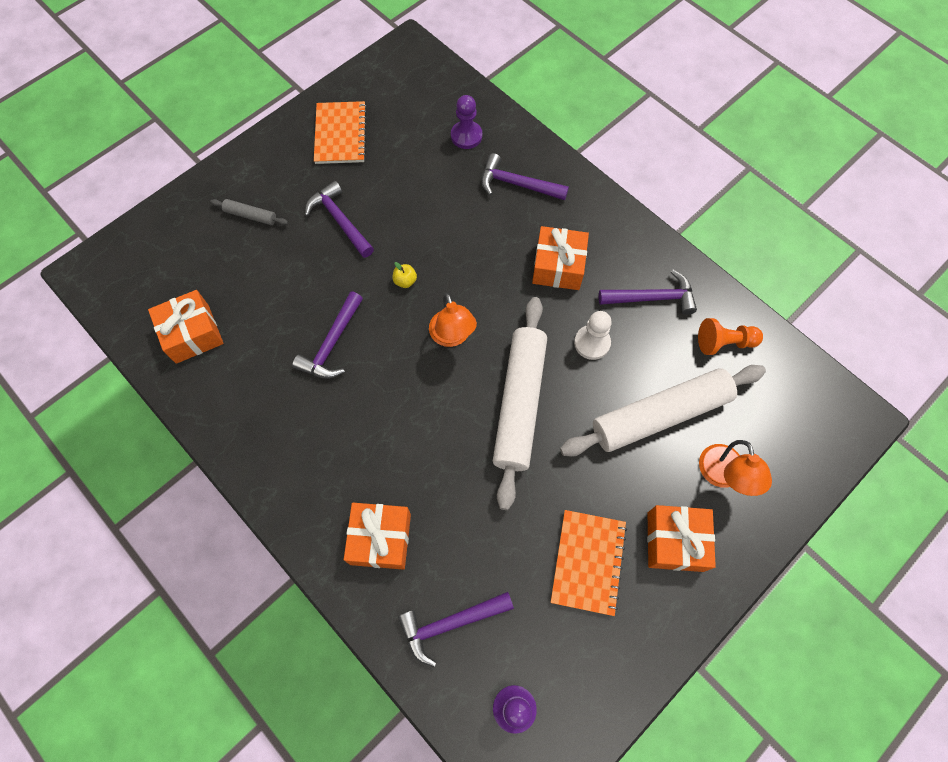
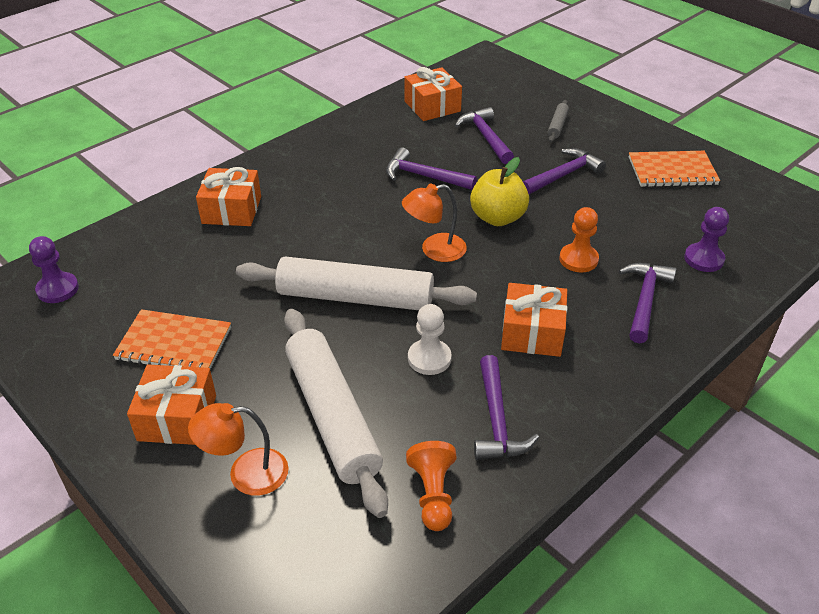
camera: 90 degrees right, 25 degrees down
(405, 281) = (497, 218): yellow apple -> yellow apple, size x2.26
(450, 623) = (145, 251): purple hammer -> purple hammer (485, 137)
(466, 223) = (578, 259): none -> orange pawn

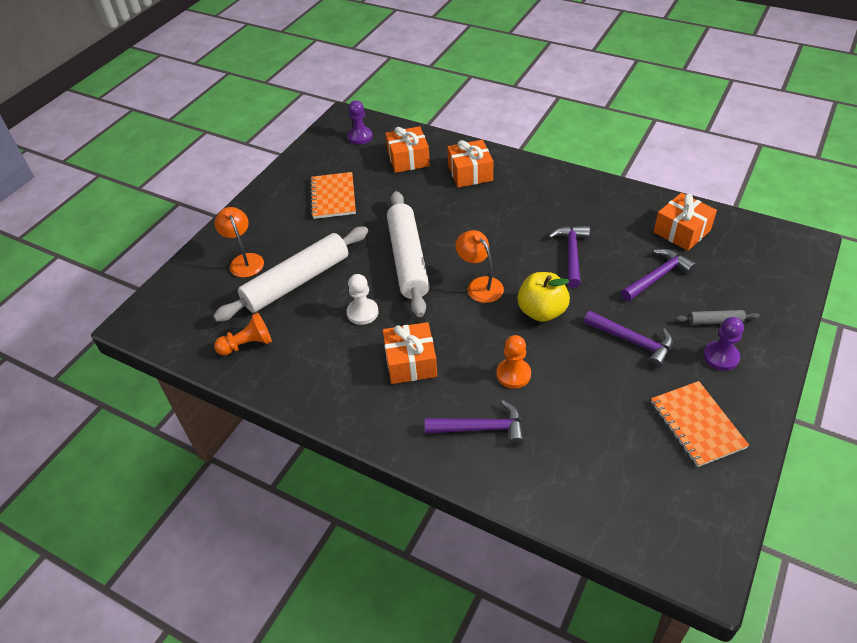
camera: 75 degrees right, 5 degrees up
(177, 418) = (277, 220): orange gift -> orange gift (408, 159)
(497, 420) = (317, 361): purple hammer -> none
(704, 259) = (562, 466): purple pawn -> purple pawn (721, 357)

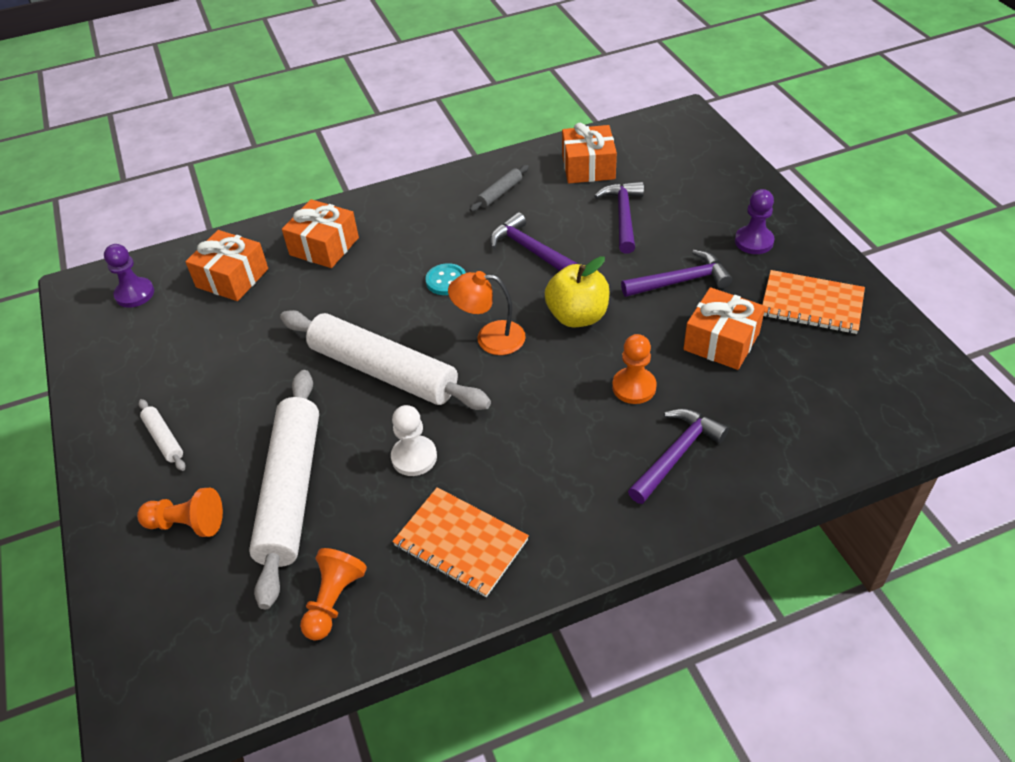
camera: 50 degrees left, 0 degrees up
(244, 260) = (187, 524): orange lamp -> orange pawn
(284, 215) = (164, 439): none -> white rolling pin
(333, 197) = (198, 375): orange notebook -> orange notebook (461, 543)
(410, 362) = (532, 458): orange gift -> orange gift (721, 341)
(502, 237) = (446, 281): none -> turquoise button
(715, 321) = (712, 218): grey rolling pin -> grey rolling pin (500, 193)

